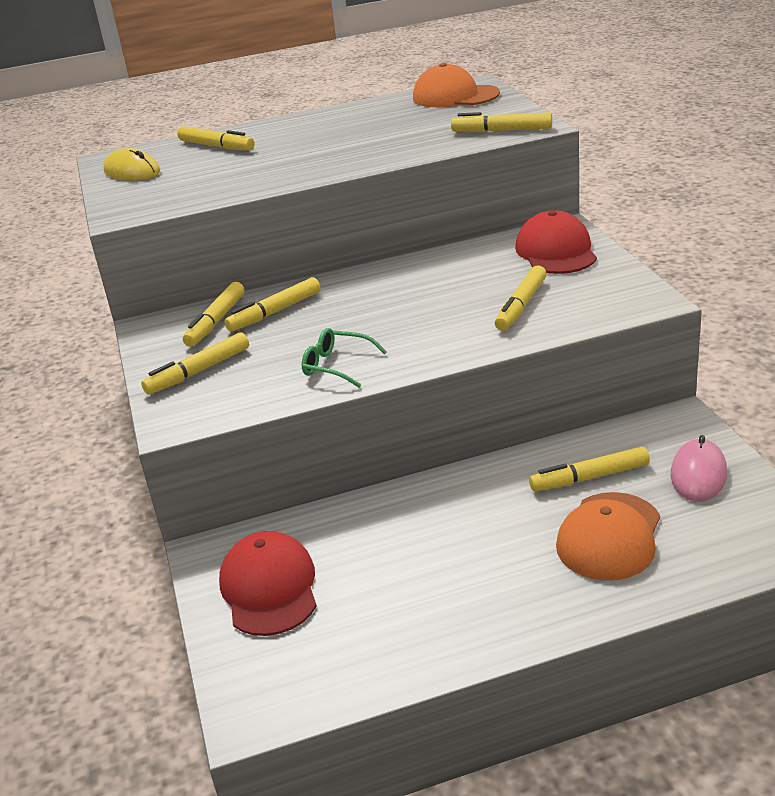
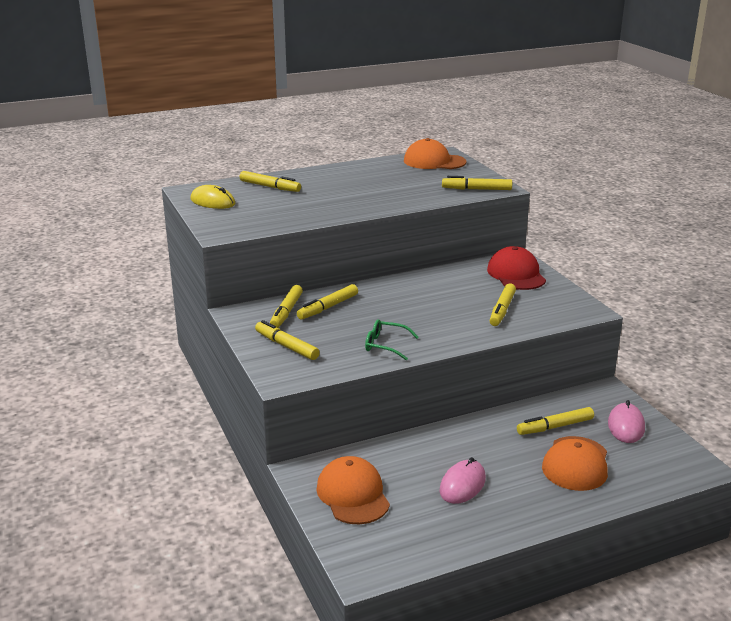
camera: 10 degrees left, 5 degrees down
(198, 371) = (286, 346): yellow marker -> yellow marker turned 90 degrees clockwise
(269, 588) = (353, 495): red cap -> orange cap
(431, 572) = (462, 485): none -> pink mouse

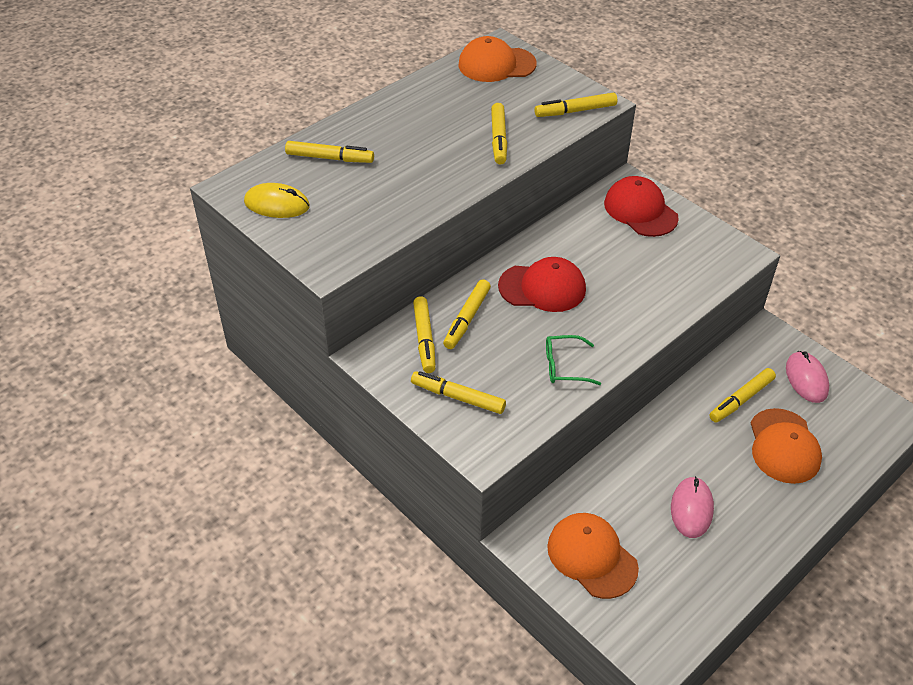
camera: 20 degrees left, 20 degrees up
(401, 301) = (542, 288): none -> red cap
(502, 310) = (656, 275): yellow marker -> yellow marker (499, 139)

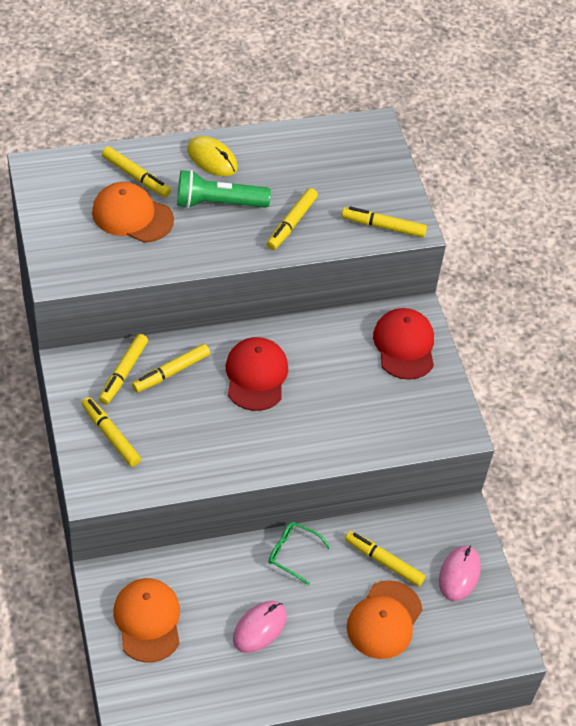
camera: 25 degrees right, 5 degrees up
(277, 204) = (62, 201): yellow mouse -> yellow mouse (212, 159)
(422, 149) = (218, 203): none -> green flashlight
(496, 64) = (354, 146): orange cap -> orange cap (132, 216)
(542, 288) = (256, 376): red cap -> red cap turned 120 degrees counterclockwise
(565, 366) = (216, 454): green glasses -> green glasses (293, 554)
(741, 400) = (383, 562): yellow marker -> yellow marker turned 45 degrees clockwise

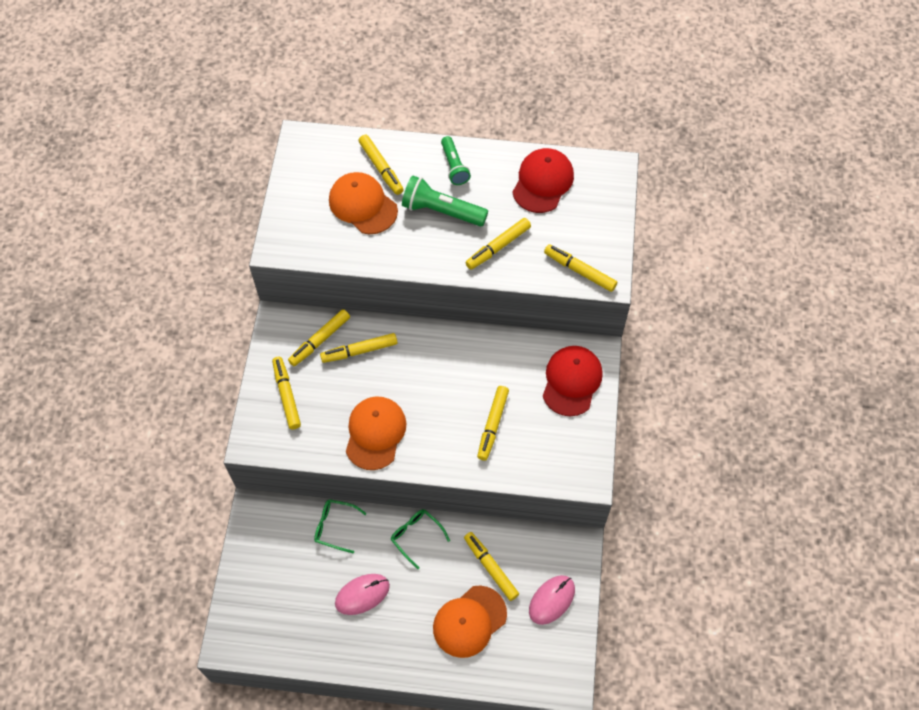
camera: 25 degrees right, 10 degrees up
(148, 621) = (274, 559): orange cap -> orange cap (375, 433)
(201, 569) = (335, 527): none -> green glasses
(212, 159) = (454, 166): yellow mouse -> green flashlight
(256, 376) = (430, 374): red cap -> red cap (542, 182)
(343, 407) = (493, 425): none -> yellow marker

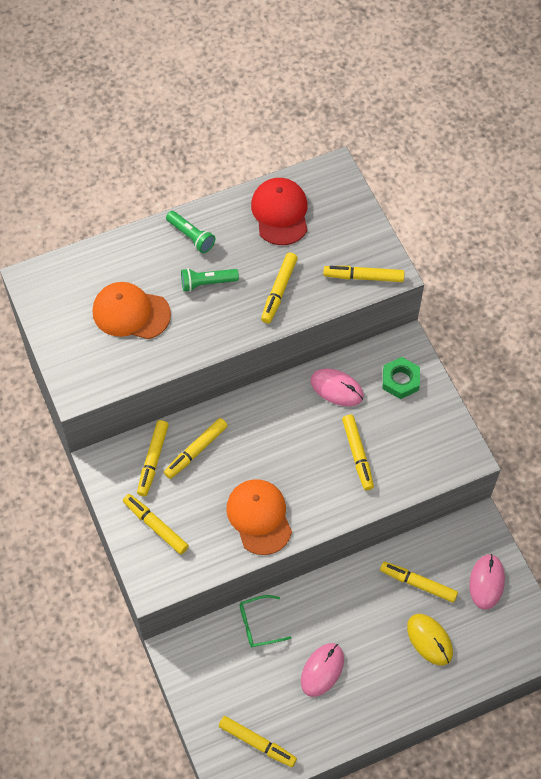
camera: 30 degrees left, 0 degrees up
(381, 168) = (125, 270): yellow marker -> yellow marker (257, 743)
(416, 536) = (337, 593): green glasses -> none
(442, 211) = (207, 283): green flashlight -> green flashlight, size x0.65
(469, 621) = (429, 640): orange cap -> yellow mouse
(511, 360) = (336, 388): none -> pink mouse
(571, 381) = (400, 380): red cap -> green nut

